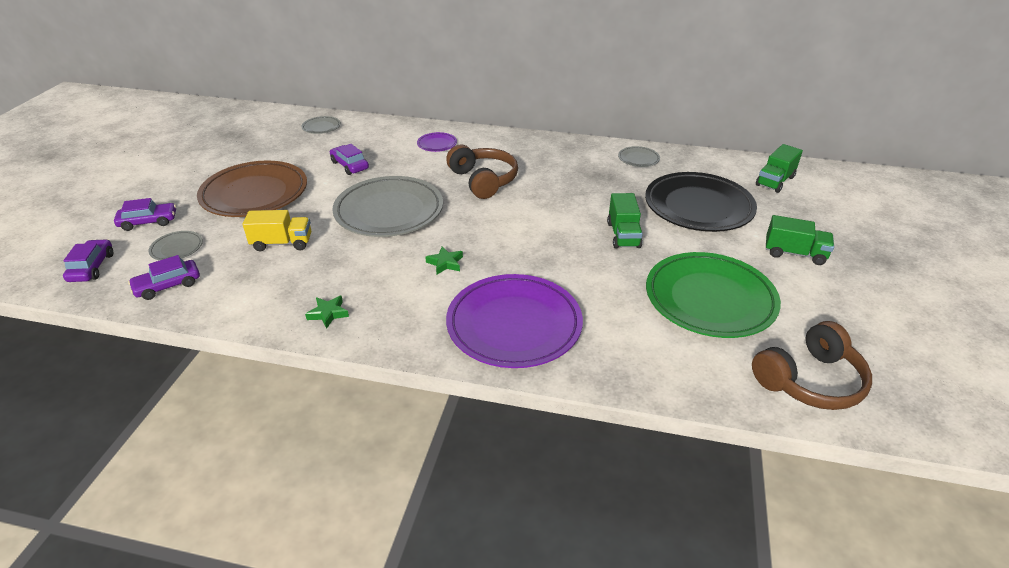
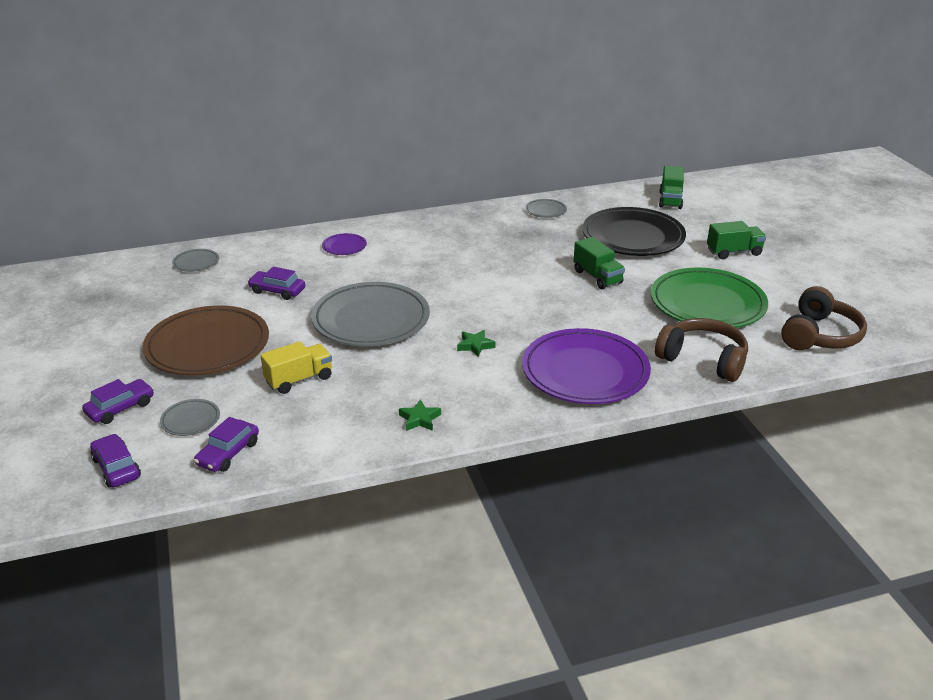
camera: 30 degrees left, 5 degrees down
(483, 180) = (429, 267): brown headphones -> brown headphones (703, 359)

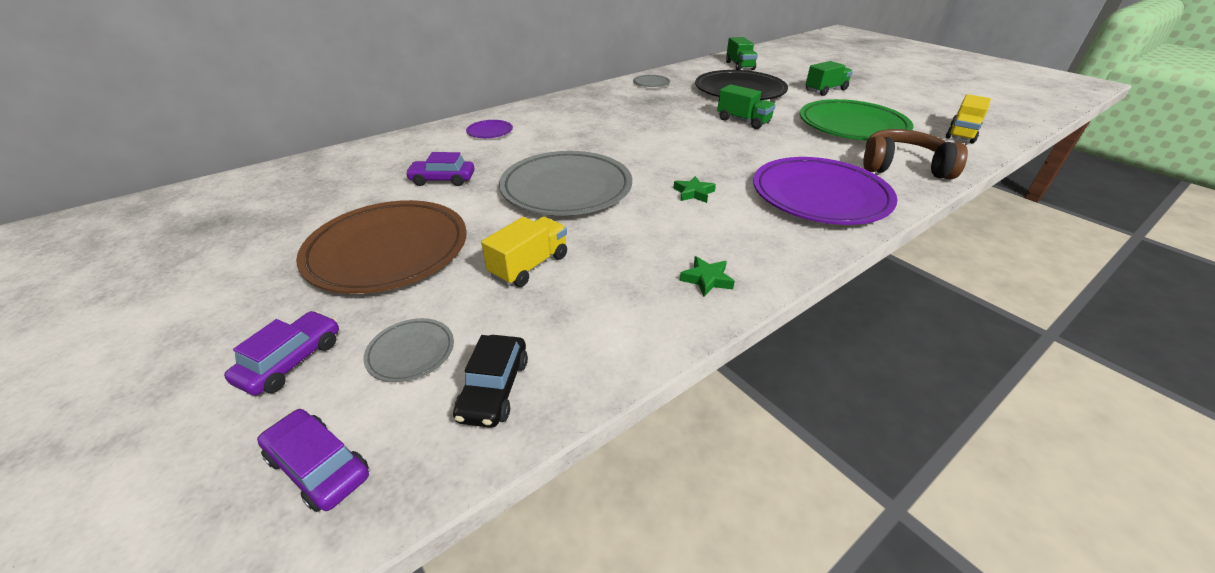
camera: 20 degrees left, 5 degrees up
(196, 263) = (330, 168): grey plate -> none
(228, 453) = (494, 388): purple car -> black car
(819, 335) = (961, 134): brown headphones -> yellow truck

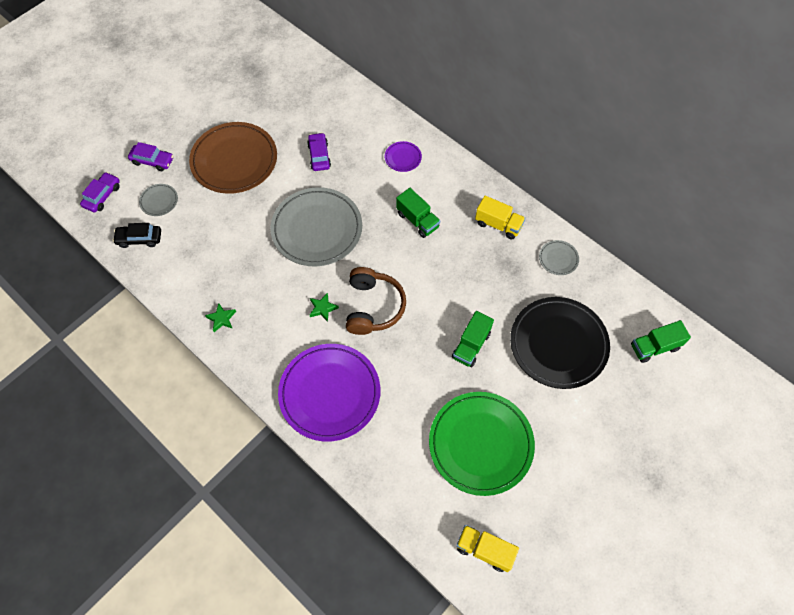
camera: 80 degrees right, 25 degrees up
(529, 266) = (227, 230): yellow truck -> yellow truck (498, 225)
(825, 90) = (588, 435): green truck -> green truck (417, 220)
(903, 167) = (393, 469): brown headphones -> brown headphones (373, 307)

